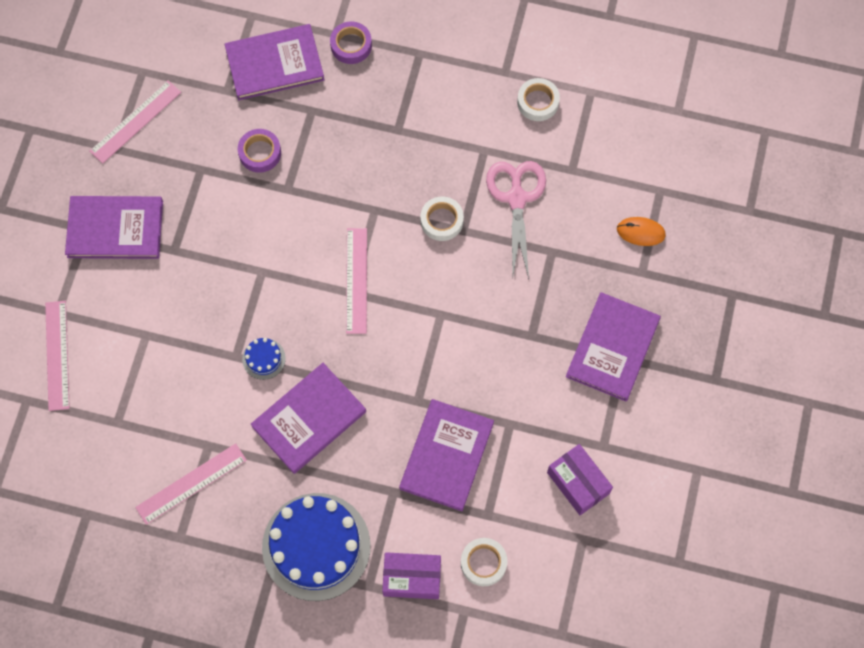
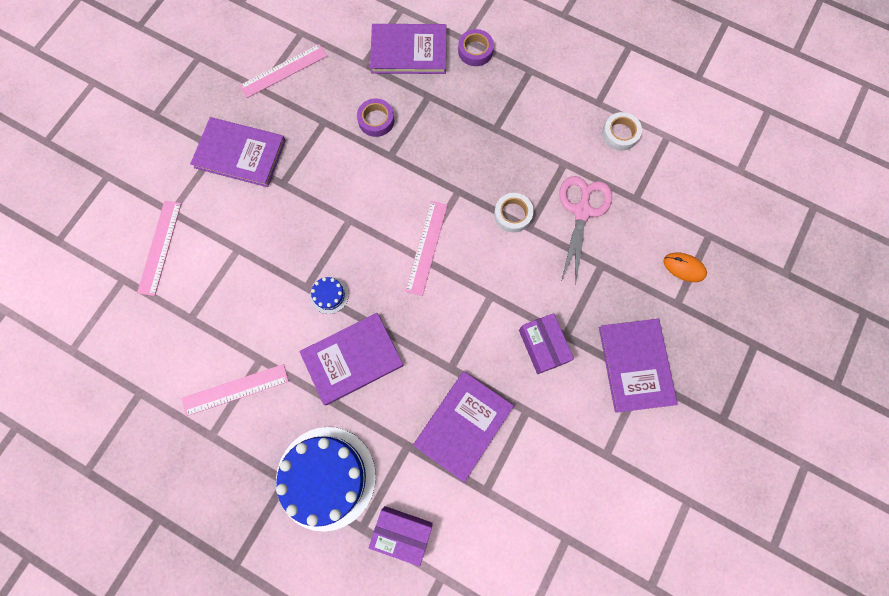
camera: 15 degrees right, 5 degrees up
(483, 563) = (470, 536): white tape -> none
(578, 483) = (575, 483): purple box -> purple box (543, 346)
(612, 348) = (635, 365): purple book -> purple book turned 45 degrees counterclockwise

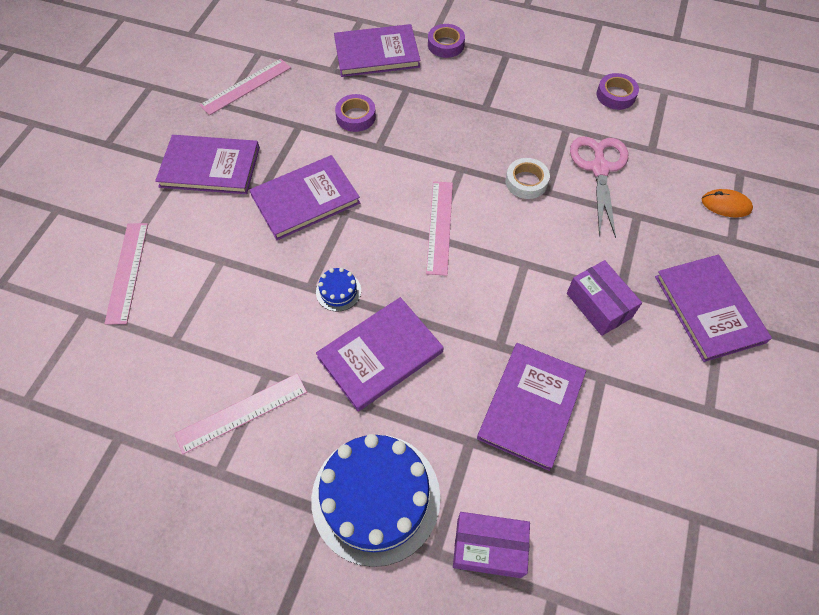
camera: 10 degrees left, 15 degrees down
(317, 201) = (305, 199): none -> purple book
(620, 134) = (615, 95): white tape -> purple tape

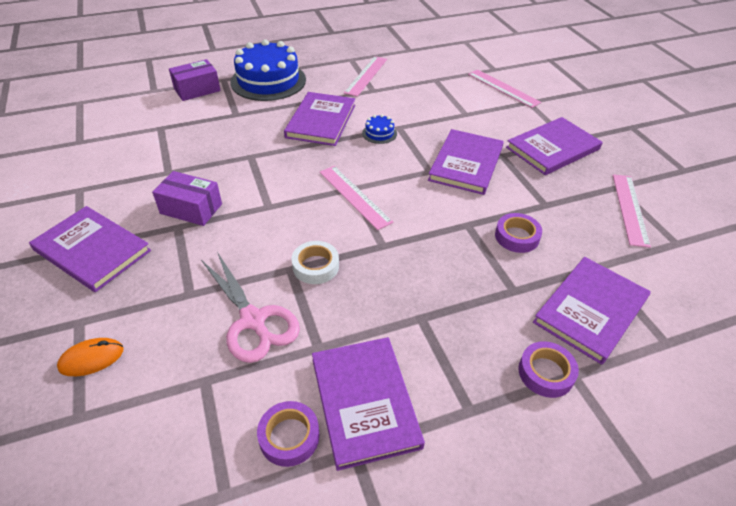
camera: 140 degrees right, 15 degrees down
(531, 406) = (208, 140): purple book -> purple book (364, 402)

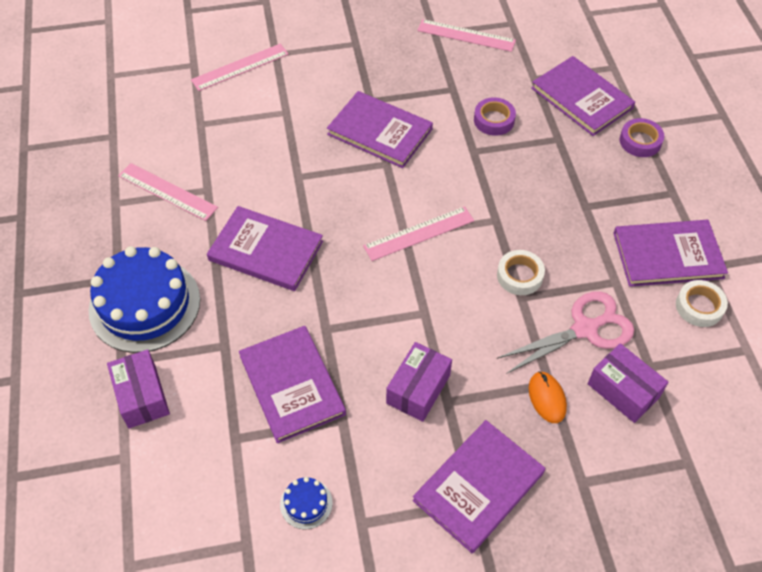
camera: 80 degrees left, 10 degrees up
(91, 358) = (627, 462): orange mouse -> orange mouse (547, 398)
(176, 355) = (623, 390): none -> purple box
(289, 436) = (699, 306): purple tape -> white tape
(379, 133) = (306, 196): blue cake -> blue cake (306, 503)
(552, 148) = (366, 59): purple book -> purple book (292, 385)

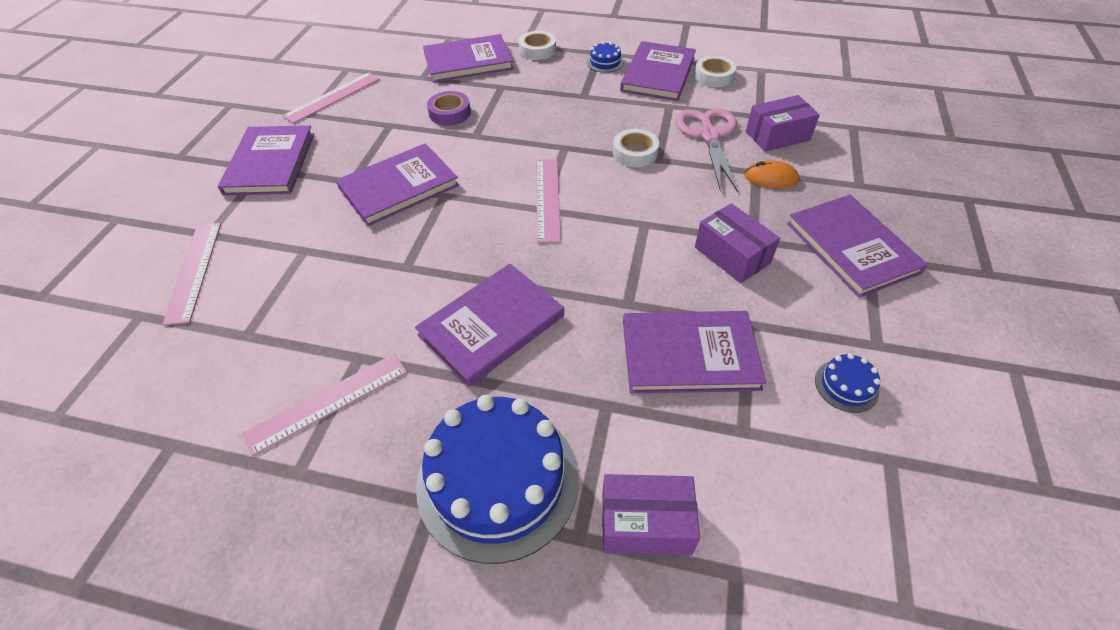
camera: 65 degrees left, 5 degrees down
(363, 44) = (270, 163): none -> purple book
(640, 141) = (537, 50): purple tape -> white tape
(657, 203) = (605, 62): none -> blue cake

